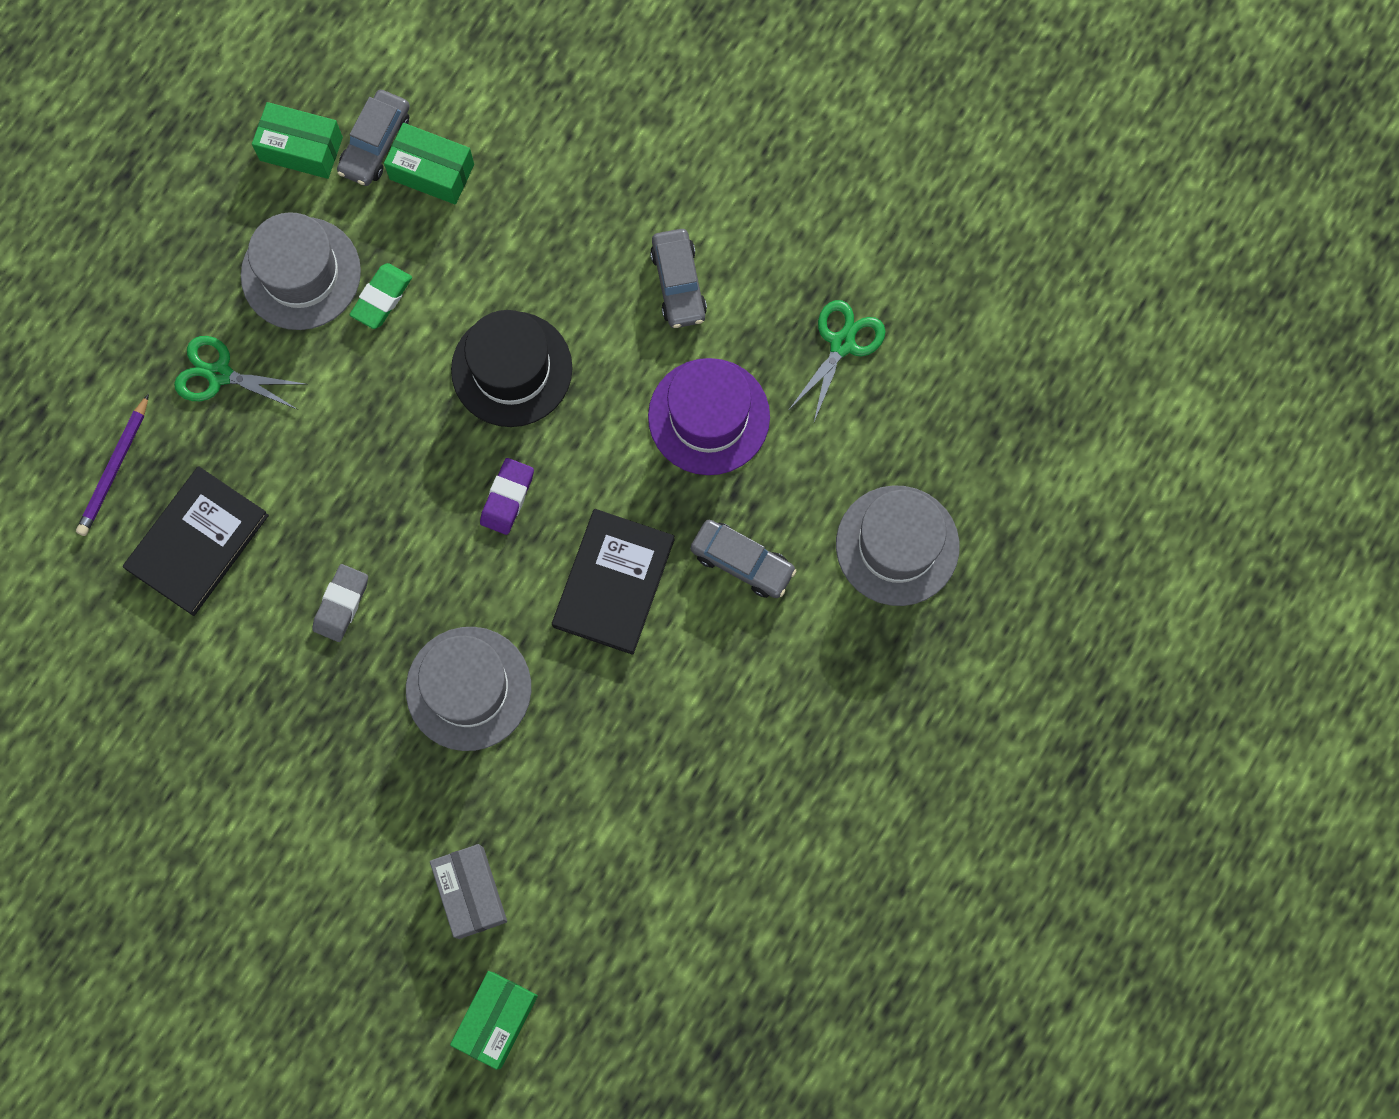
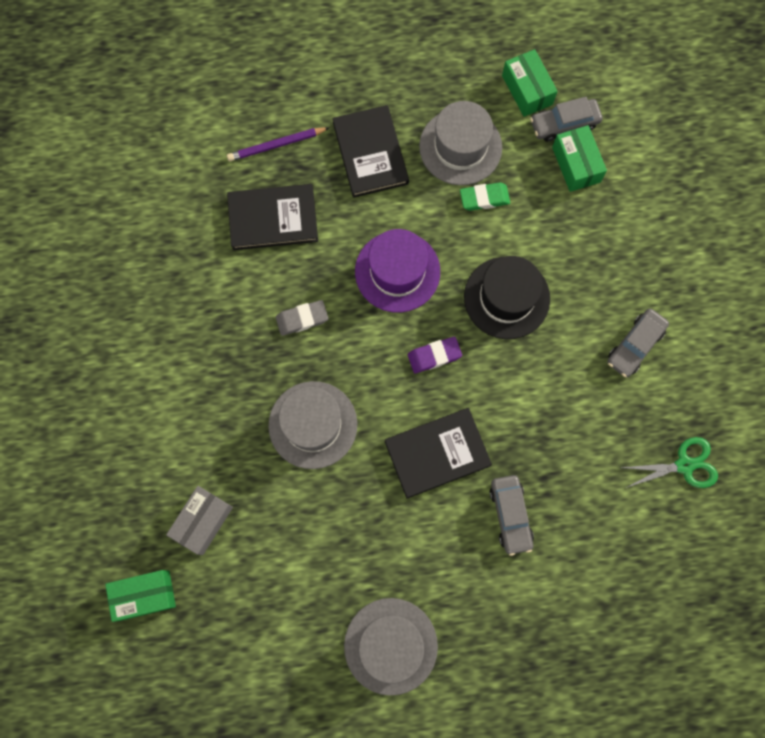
camera: 50 degrees right, 0 degrees up
(219, 374) = (370, 153): green scissors -> black book
(709, 416) = (575, 426): purple hat -> purple hat (397, 271)
(897, 545) = (597, 596): grey hat -> grey hat (390, 646)

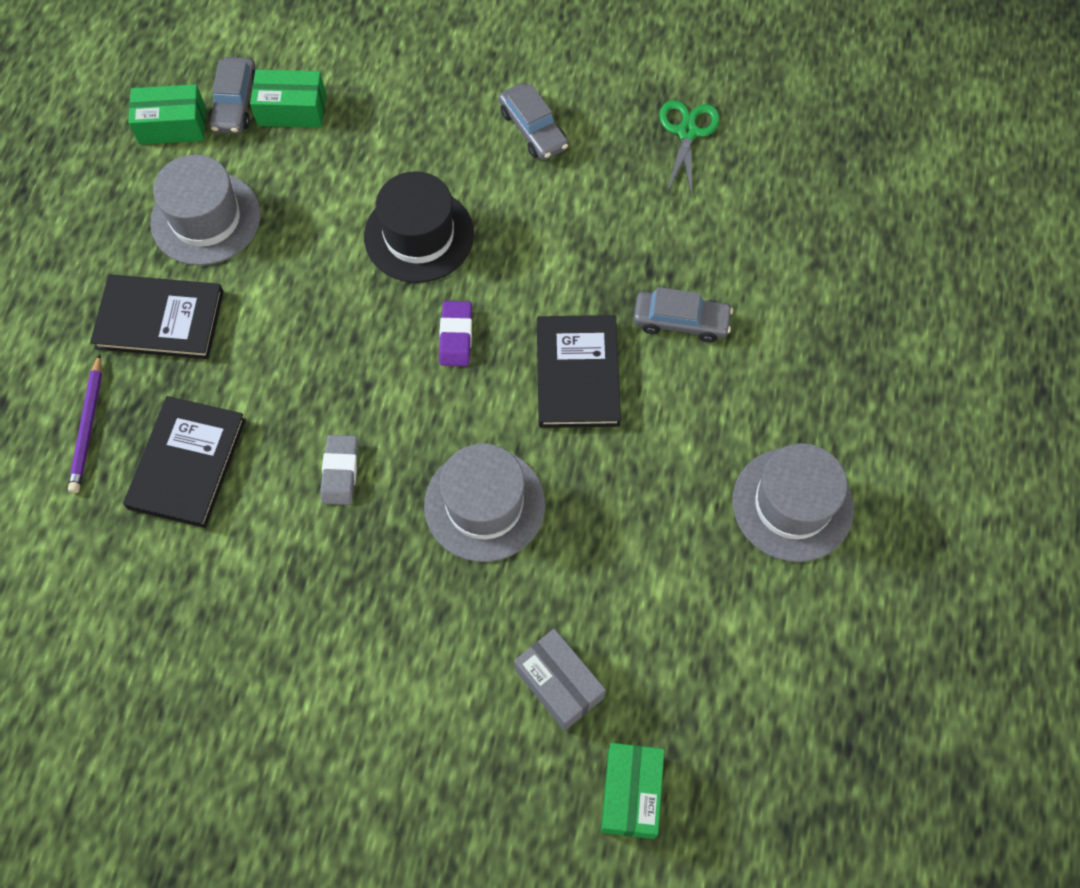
camera: 70 degrees left, 10 degrees down
(397, 271) = (330, 341): purple hat -> none
(484, 198) = (284, 216): green eraser -> none

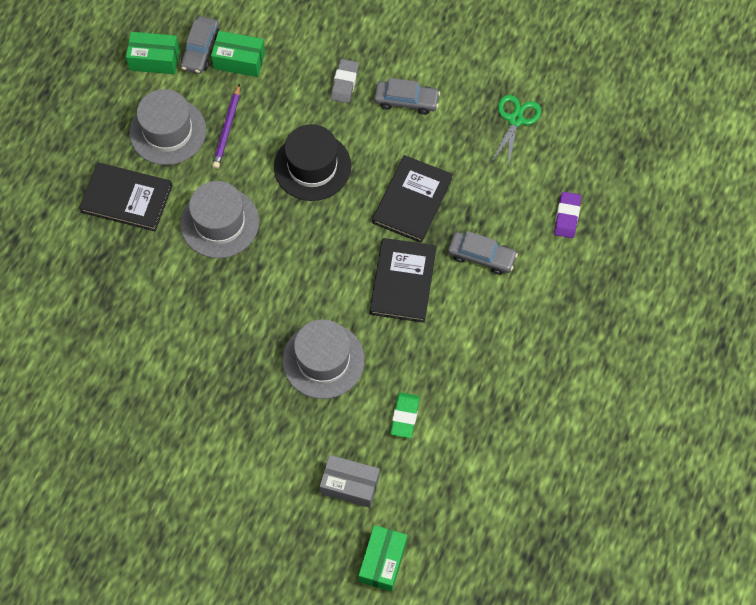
camera: 10 degrees right, 0 degrees up
(88, 427) = (69, 265): purple pencil -> purple pencil (227, 129)
(187, 463) = (131, 300): black book -> black book (412, 200)
(340, 472) = (231, 323): grey eraser -> grey eraser (344, 83)
(456, 336) = (325, 242): purple eraser -> purple eraser (567, 216)
(533, 129) = (406, 101): grey car -> grey car turned 60 degrees counterclockwise
(559, 684) = (350, 485): grey box -> grey box turned 45 degrees counterclockwise
(619, 567) = (405, 416): none -> green eraser
(792, 504) = (530, 394): grey hat -> grey hat (219, 222)

